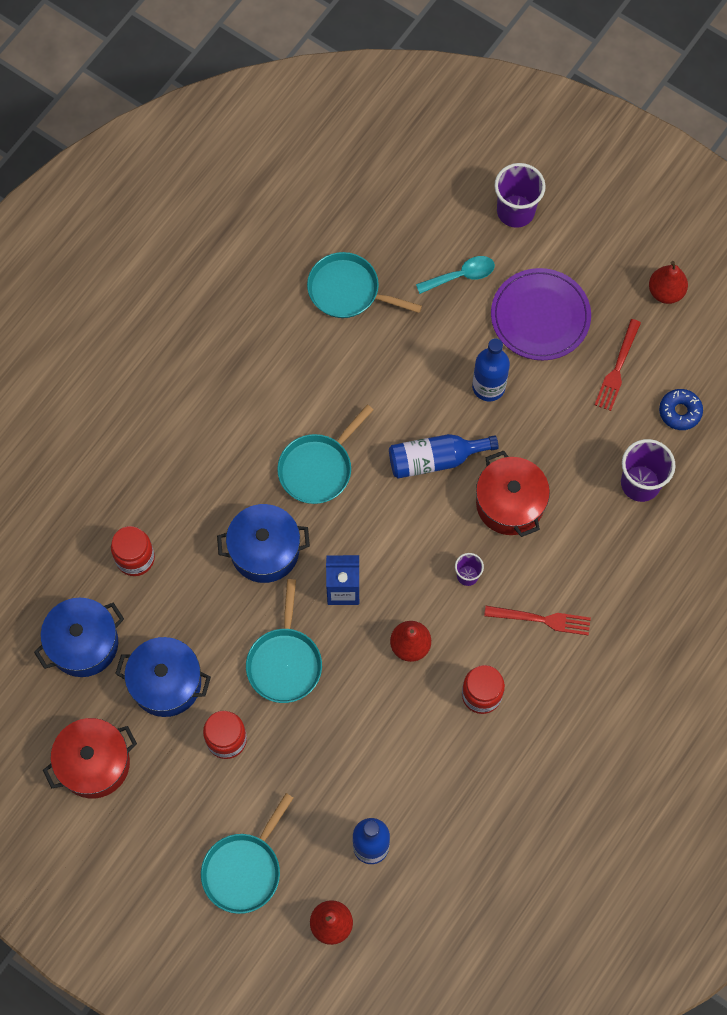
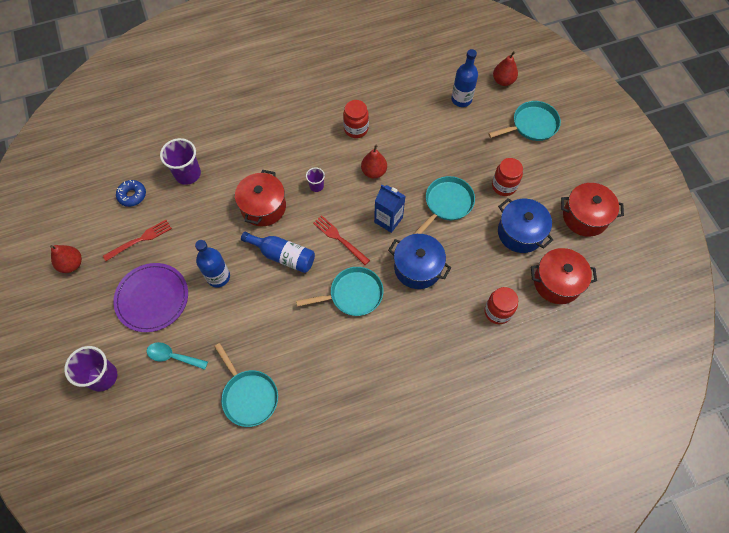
camera: 145 degrees left, 5 degrees down
(83, 643) = (557, 282): blue pot -> red pot
(542, 619) = (296, 143): red fork -> red fork (339, 238)

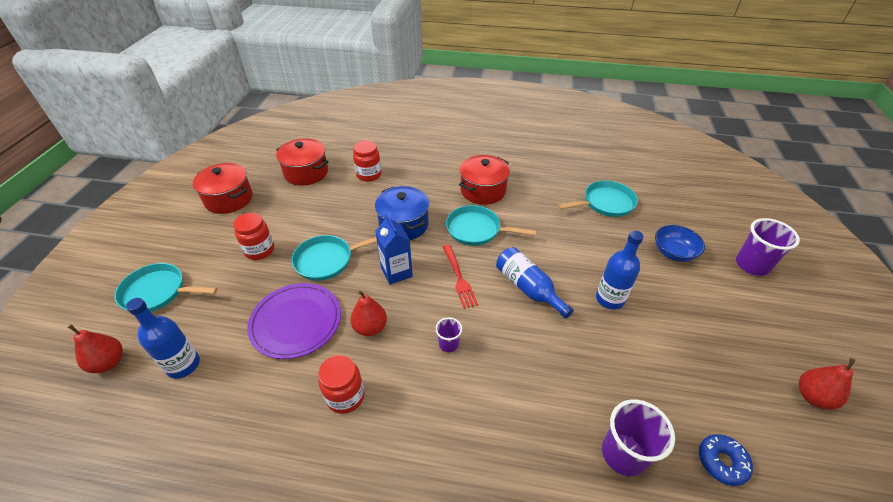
camera: 150 degrees left, 20 degrees down
(141, 239) = (707, 385): red fork -> none
(152, 298) = (694, 310): purple plate -> purple plate (296, 322)
(173, 356) = (673, 253): turquoise spoon -> blue bowl
(249, 396) = (605, 203): turquoise pan -> turquoise pan turned 75 degrees clockwise
(263, 207) = (528, 350): red pot -> red pot (483, 190)
(520, 233) = (292, 211): blue pot -> none

